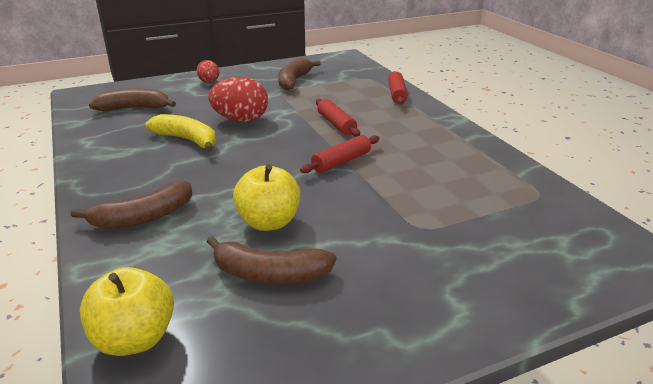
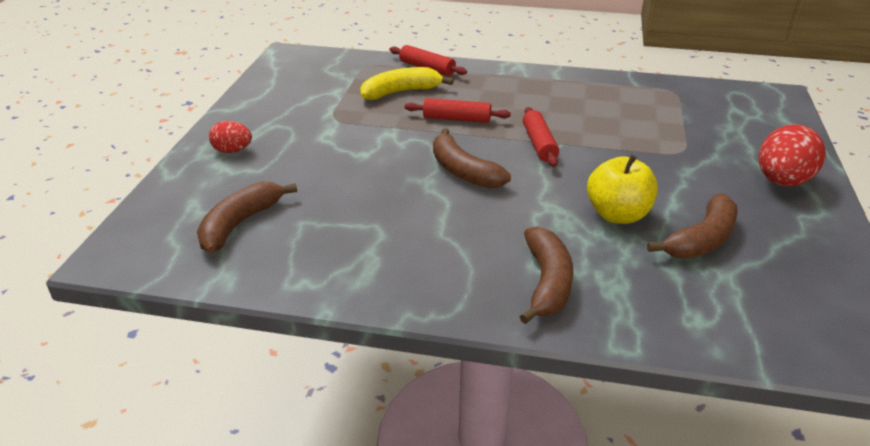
camera: 55 degrees left, 5 degrees up
(134, 339) = (755, 334): yellow apple -> none
(187, 140) = (389, 210): yellow banana -> yellow banana (401, 92)
(240, 120) = (377, 164): red egg -> red egg (782, 181)
(294, 81) = (313, 102): brown banana -> brown banana (463, 171)

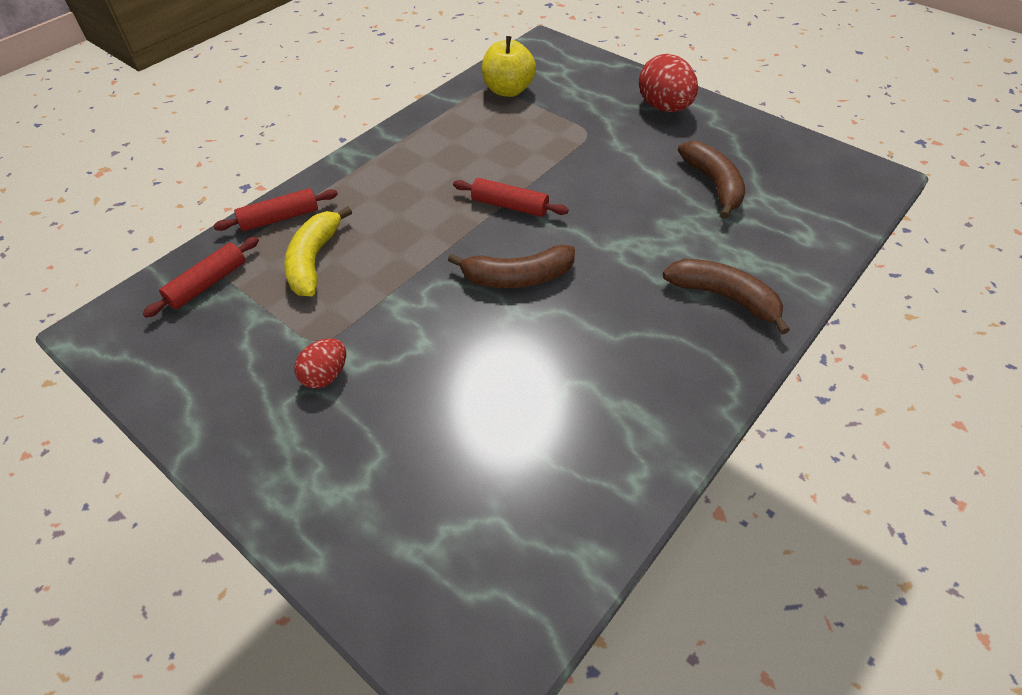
camera: 60 degrees left, 15 degrees up
(232, 151) = (311, 470): red egg -> red egg (325, 375)
(240, 224) = (488, 508): brown banana -> none
(457, 119) = (414, 241): red rolling pin -> red rolling pin (208, 284)
(617, 215) = (654, 212): yellow apple -> yellow apple (508, 90)

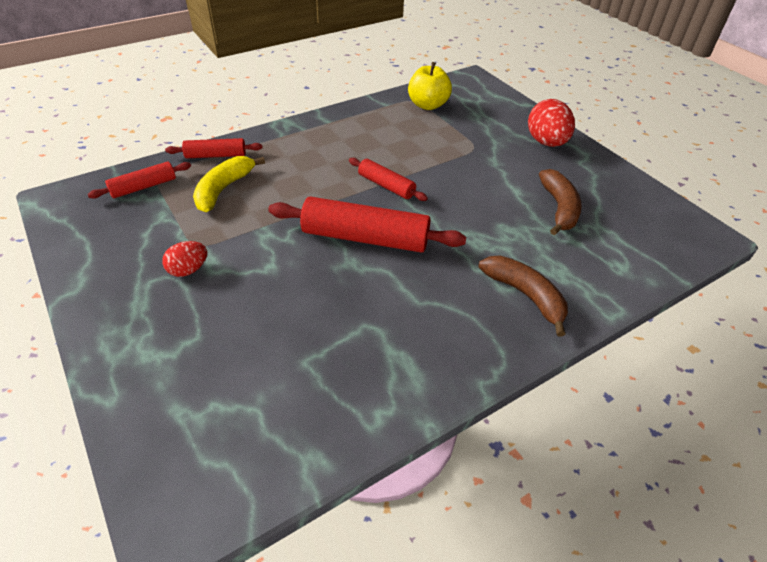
camera: 15 degrees right, 5 degrees down
(517, 277) = (365, 238): brown banana -> red rolling pin

